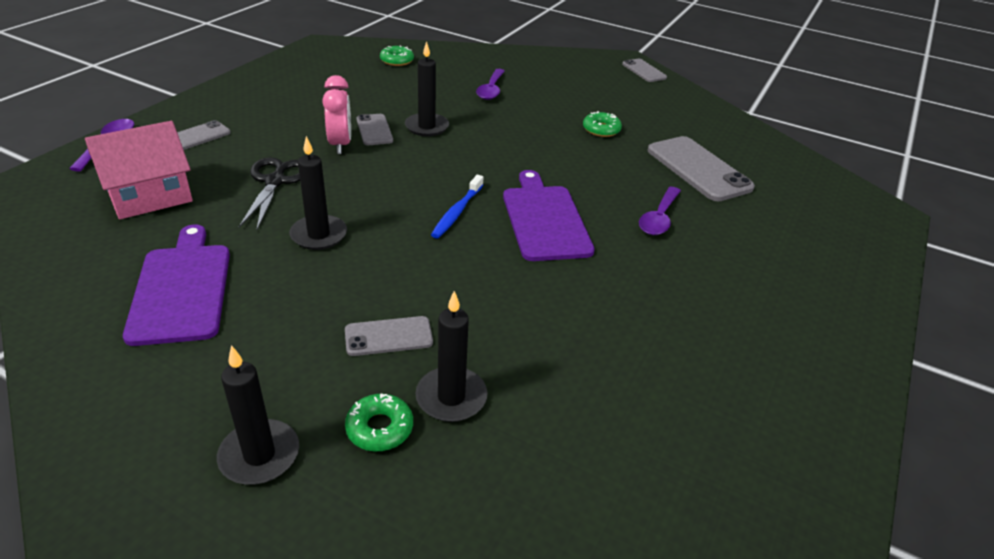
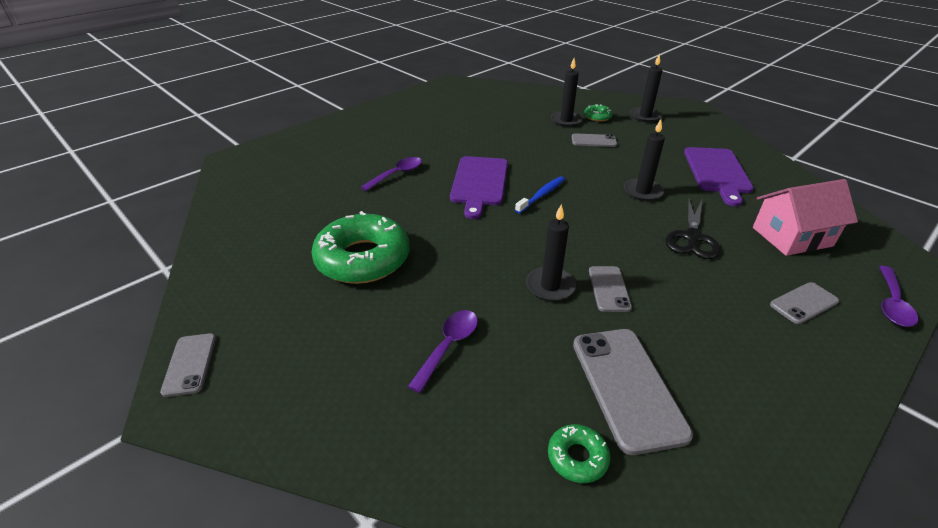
camera: 160 degrees left, 0 degrees up
(340, 145) = (643, 272): pink clock -> none
(601, 129) = (363, 259): green donut -> green donut, size x2.28
(698, 169) = (320, 205): grey phone -> grey phone (627, 387)

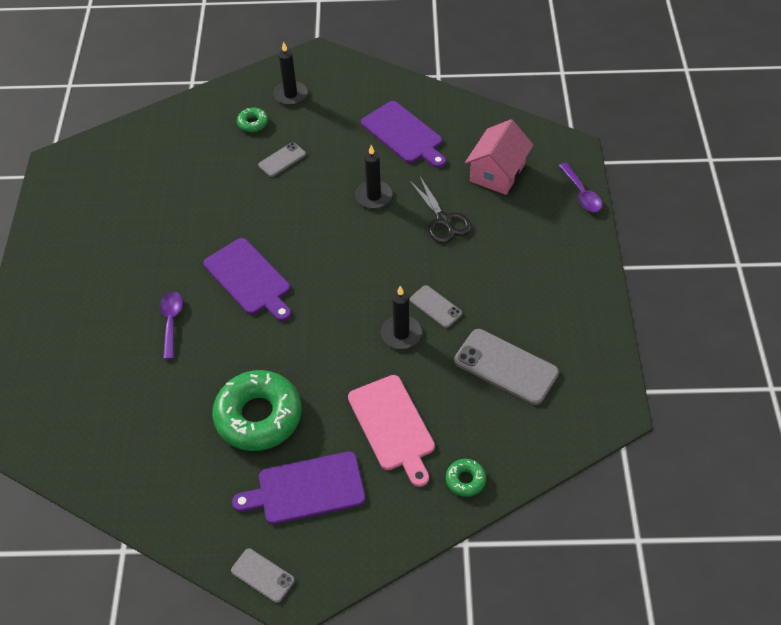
camera: 45 degrees left, 15 degrees up
(315, 332) = (306, 489): none -> purple cutting board
(448, 346) = (393, 426): purple spoon -> pink cutting board
(541, 195) = (309, 255): blue toothbrush -> none
(566, 120) = (232, 148): black candle -> none
(577, 457) = (520, 426): green donut -> green donut (465, 480)
(803, 303) = (541, 230): grey phone -> none

